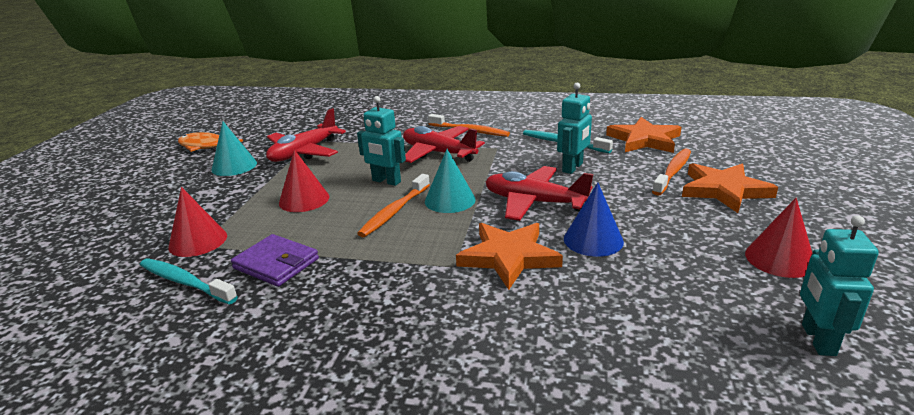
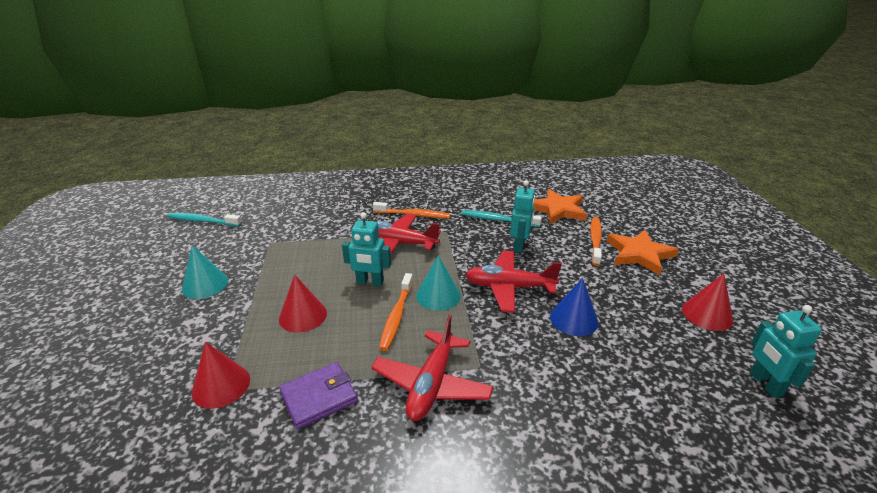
camera: 20 degrees left, 5 degrees up
(185, 282) = (237, 439): turquoise toothbrush -> turquoise toothbrush (202, 221)
(205, 146) = (157, 263): orange fish -> none
(276, 263) = (319, 397): purple wallet -> purple wallet turned 45 degrees counterclockwise
(304, 152) = (270, 258): red plane -> red plane (432, 384)
(509, 257) = (519, 349): orange star -> none

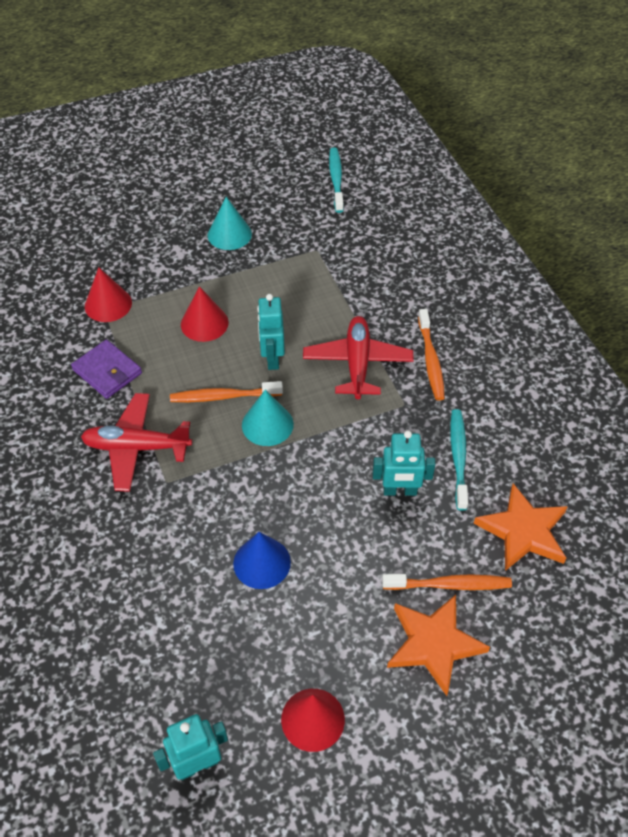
camera: 75 degrees right, 20 degrees up
(509, 287) = (303, 490): red plane -> none

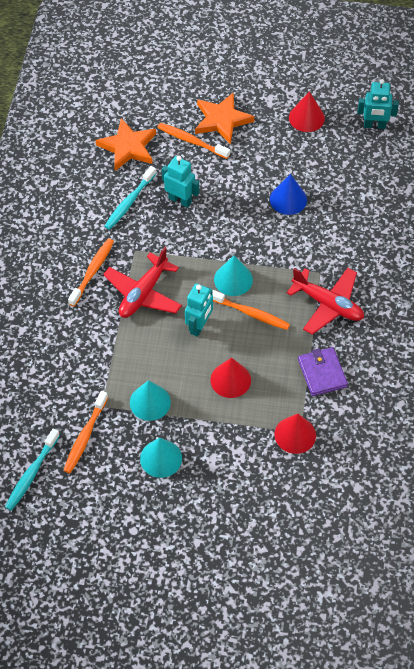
camera: 150 degrees left, 5 degrees up
(273, 271) = (150, 402): none -> turquoise cone
(312, 222) = (85, 436): none -> orange toothbrush

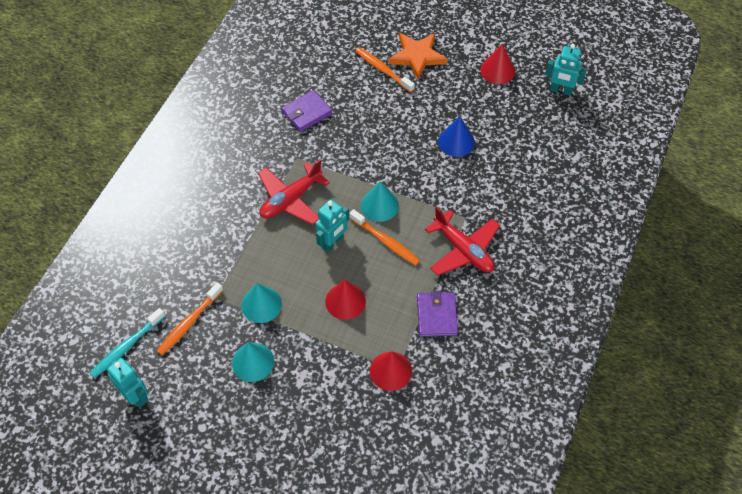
camera: 15 degrees right, 0 degrees up
(92, 271) = (251, 169): orange toothbrush -> none
(128, 147) = (323, 63): orange star -> none
(129, 202) = (307, 113): turquoise toothbrush -> purple wallet
(180, 200) = (354, 121): turquoise robot -> turquoise robot (136, 396)

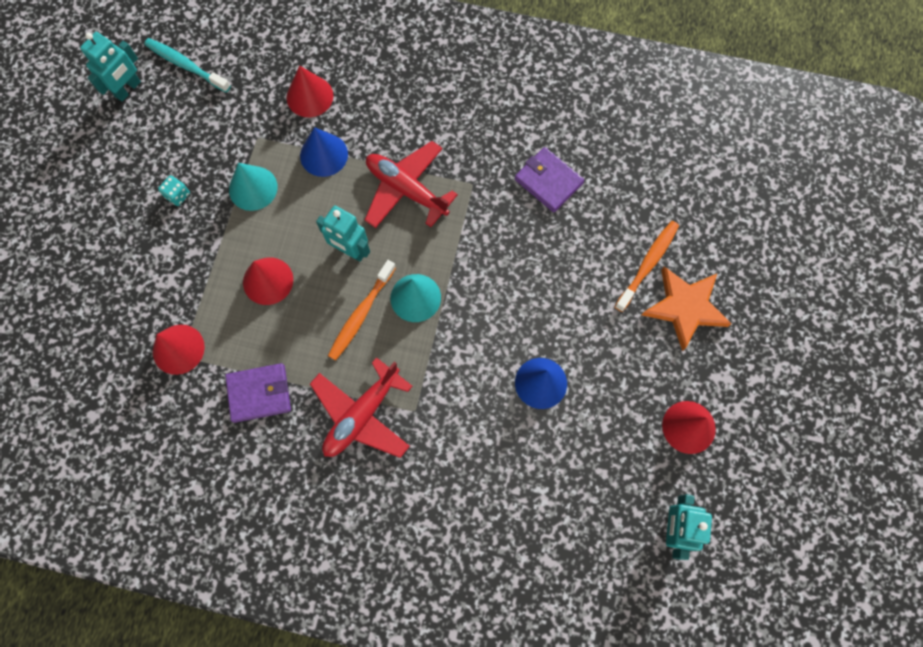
camera: 80 degrees right, 15 degrees up
(188, 255) = (310, 96): none -> red cone
(189, 322) = (221, 119): orange toothbrush -> none
(245, 251) = (324, 155): none -> blue cone
(253, 362) = (177, 195): turquoise cone -> turquoise dice

